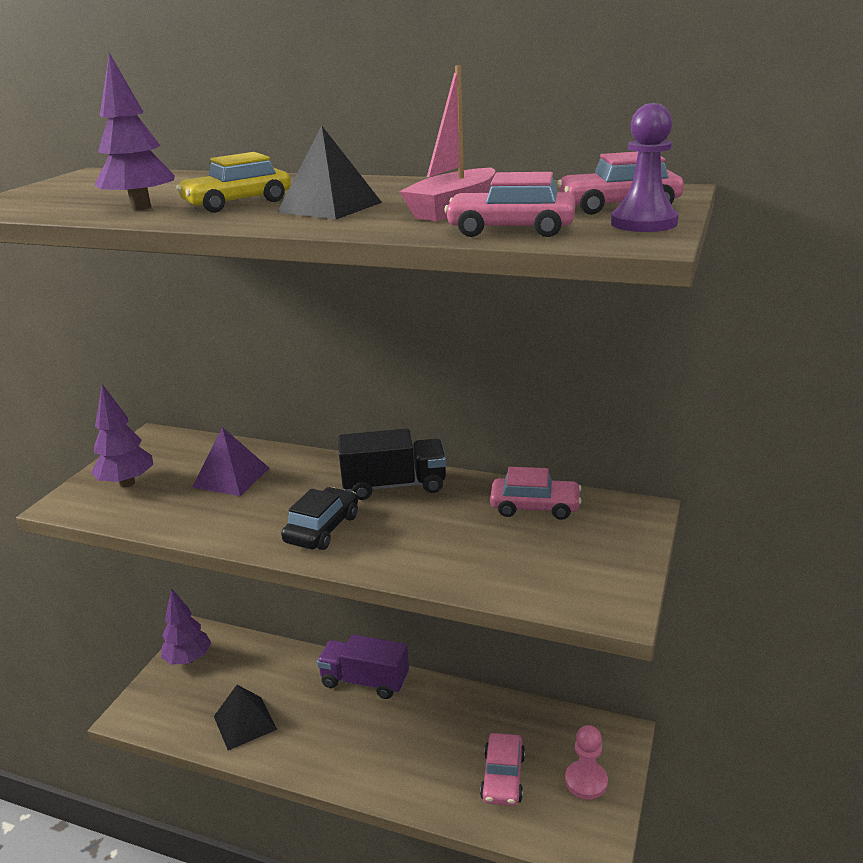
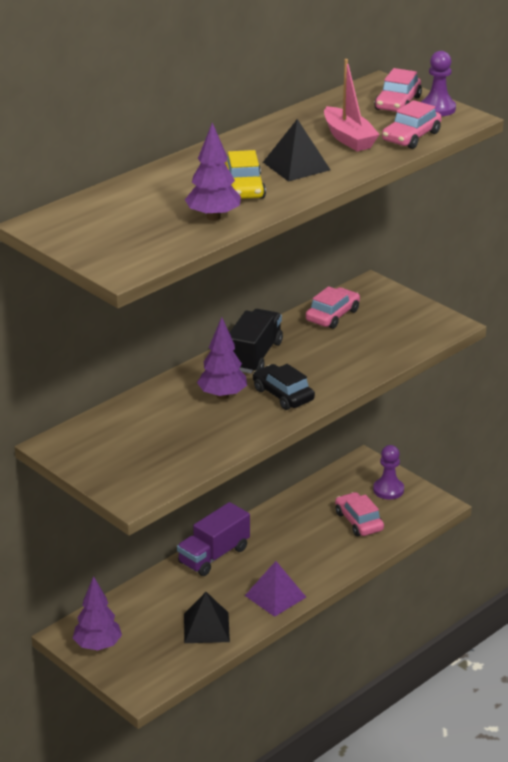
camera: 65 degrees left, 5 degrees up
(127, 483) = (128, 466): purple tree -> purple tree (222, 395)
(231, 477) = (170, 418): purple pyramid -> purple pyramid (275, 596)
(503, 777) = (358, 521): pink car -> pink car turned 150 degrees counterclockwise
(586, 781) = (388, 490): pink pawn -> purple pawn

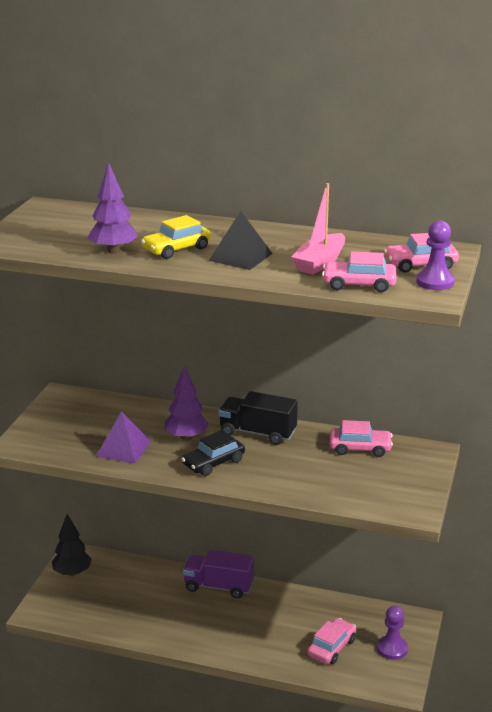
camera: 60 degrees right, 5 degrees down
(98, 646) = (72, 573): purple tree -> black tree
(206, 627) = (130, 616): black pyramid -> none
(254, 356) = (258, 433): black truck -> black truck turned 150 degrees counterclockwise
(275, 596) = (194, 637): purple pyramid -> purple pyramid (123, 449)
(283, 395) = (213, 463): black car -> black car turned 150 degrees counterclockwise

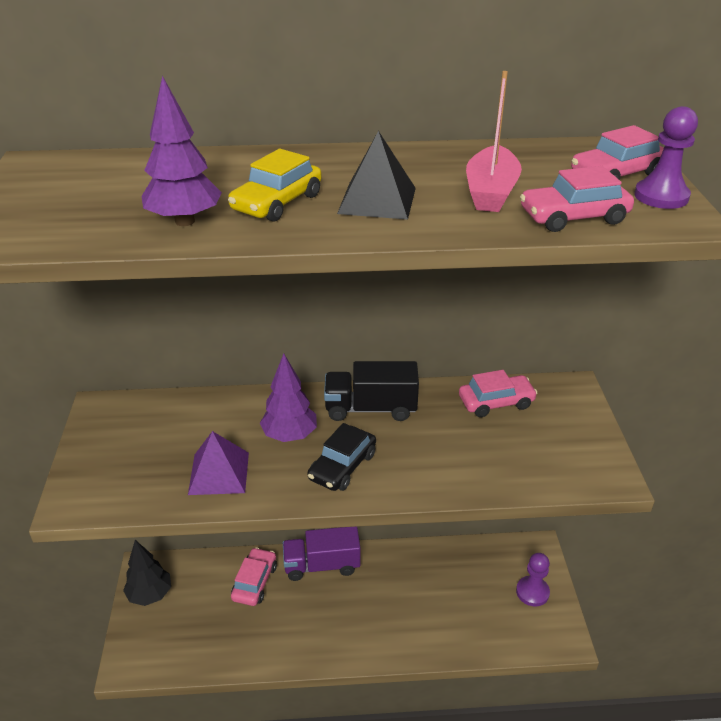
camera: 20 degrees left, 10 degrees up
(331, 647) = (473, 609): pink car -> pink car (254, 582)

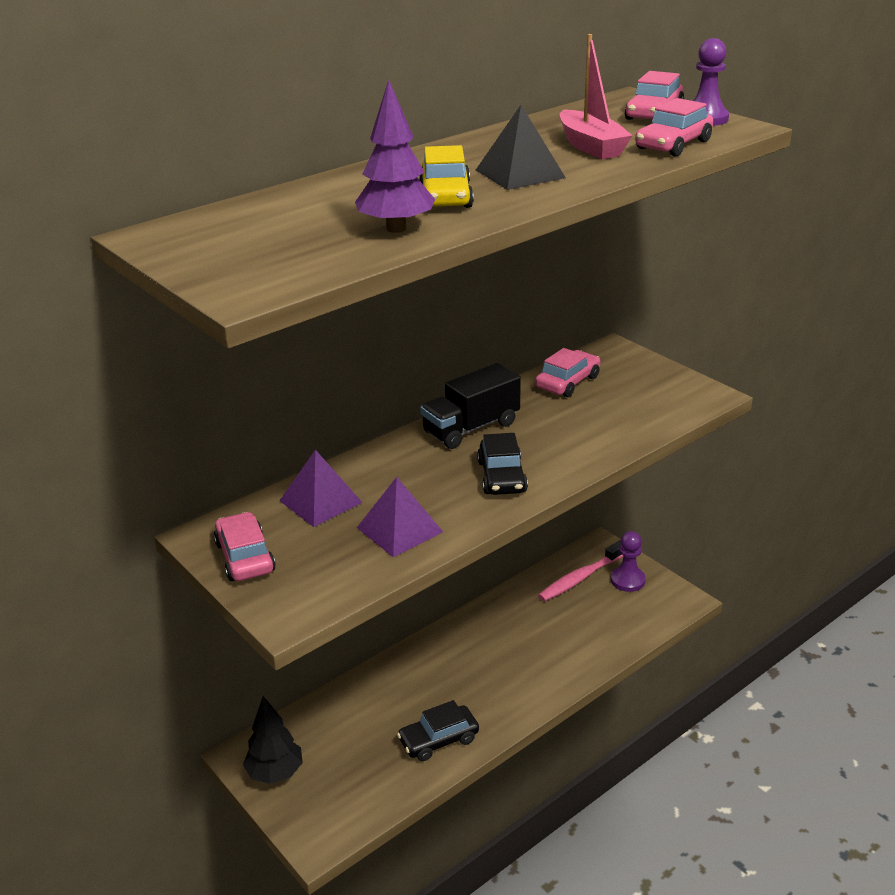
camera: 35 degrees left, 5 degrees down
(198, 418) = (320, 501): none -> purple pyramid
(254, 582) = (375, 703): pink car -> pink car (245, 557)
(268, 640) = (438, 740): none -> black car
(290, 435) = (426, 476): purple tree -> none
(322, 565) = (426, 655): purple truck -> none
(494, 567) = (580, 578): none -> pink toothbrush

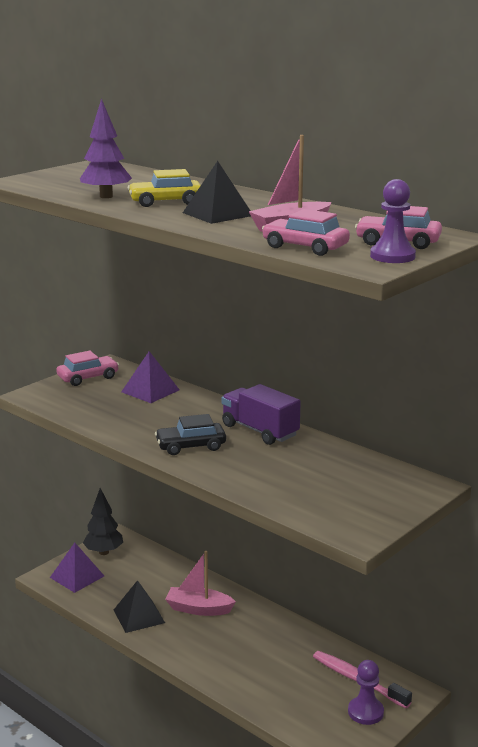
camera: 80 degrees right, 10 degrees down
(399, 529) = (119, 417): purple pyramid -> purple pyramid (77, 576)
(436, 683) = (198, 609): none -> pink boat
(438, 740) = (139, 616): black car -> black pyramid
(471, 428) = (260, 431): black truck -> purple truck
(568, 382) = (353, 466): pink car -> none

